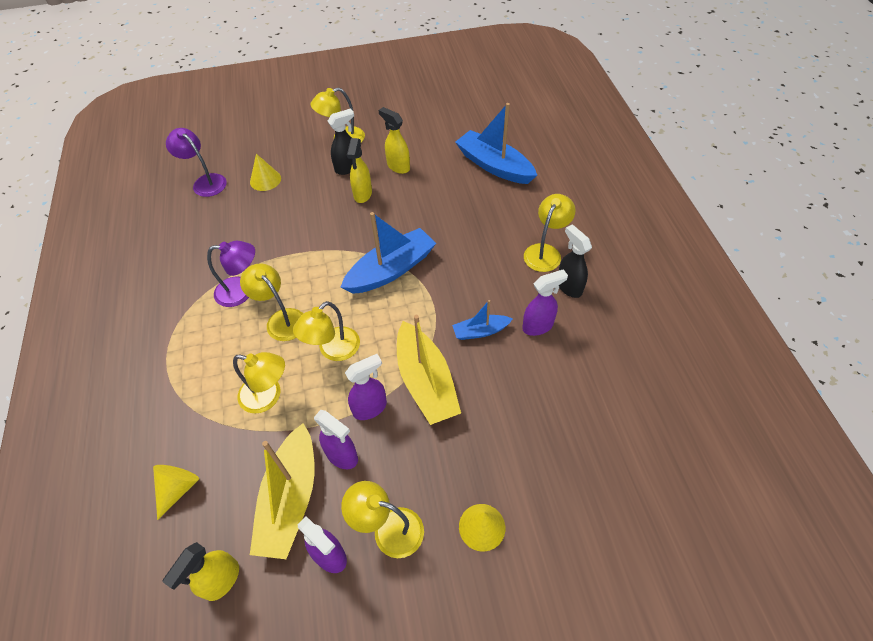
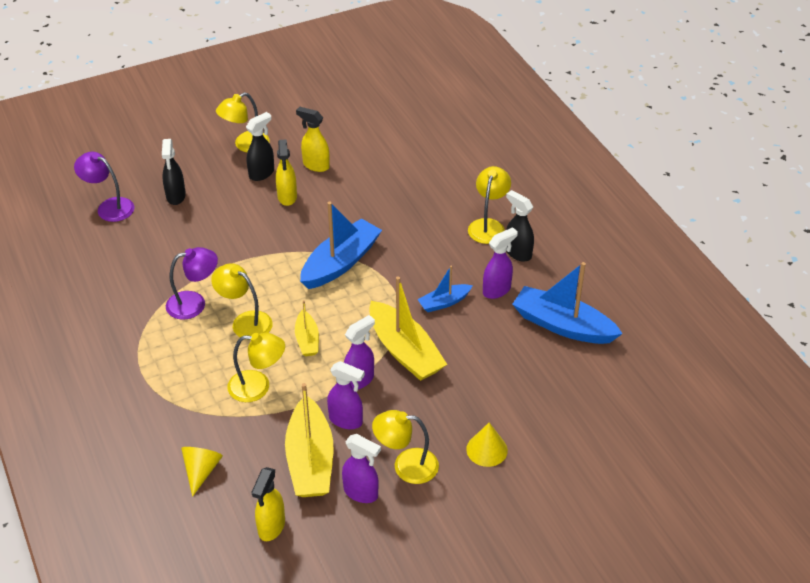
camera: 15 degrees left, 10 degrees down
(265, 180) = (176, 196): yellow cone -> black spray bottle
(333, 350) = (307, 340): yellow lamp -> yellow boat
(494, 166) = (416, 152): blue boat -> blue boat (562, 325)

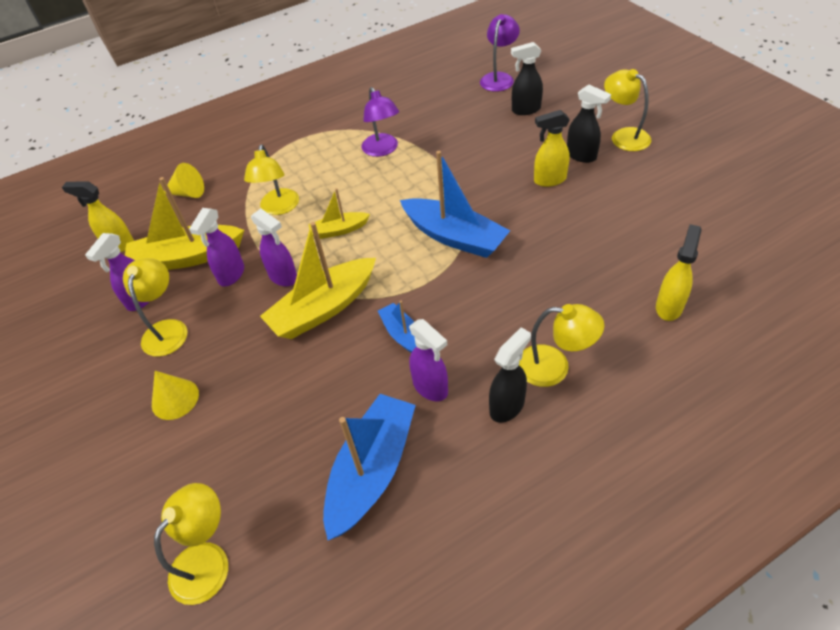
camera: 90 degrees right, 5 degrees up
(245, 322) = (361, 185): yellow lamp -> yellow lamp (207, 560)
(315, 165) = (612, 192): yellow spray bottle -> yellow spray bottle (669, 306)

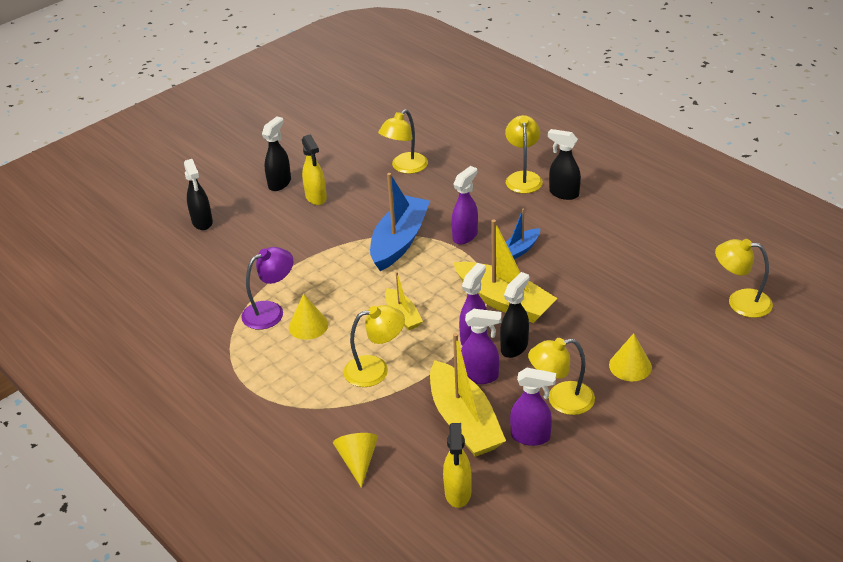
camera: 105 degrees left, 10 degrees down
(254, 306) = (514, 347): none -> black spray bottle
(354, 171) = (308, 325): none -> yellow cone
(372, 470) = (639, 243): blue boat -> none
(431, 387) = (562, 229): purple spray bottle -> purple spray bottle (465, 236)
(499, 78) = (137, 247): purple lamp -> none
(623, 136) = (250, 163): yellow lamp -> yellow lamp (405, 167)
(669, 306) = (453, 135): yellow spray bottle -> none

